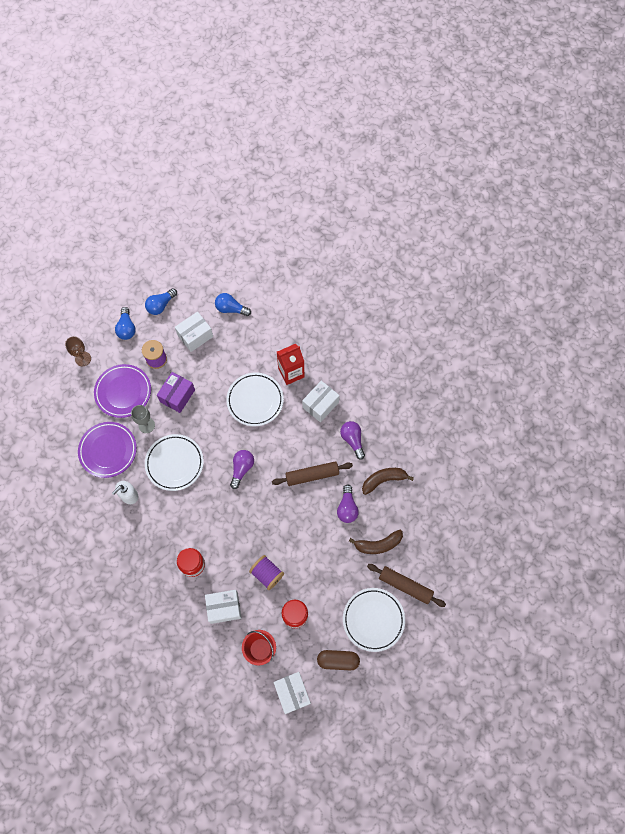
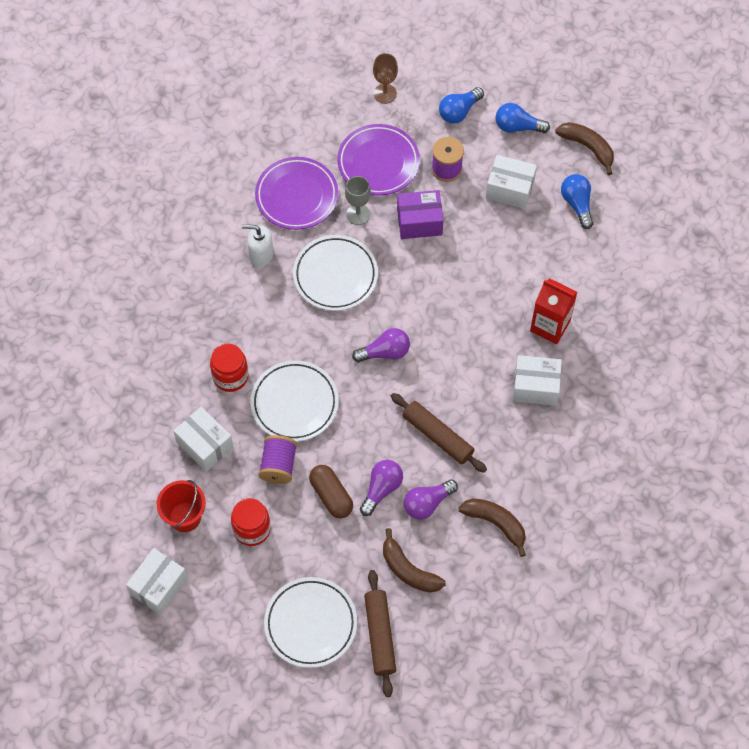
camera: 55 degrees right, 5 degrees down
(202, 280) = (587, 147): none -> brown banana
(255, 400) = (481, 309): white plate -> white plate (294, 403)
(338, 660) = (232, 614): brown capsule -> brown capsule (331, 495)
(352, 440) = (519, 454): purple light bulb -> purple light bulb (381, 489)

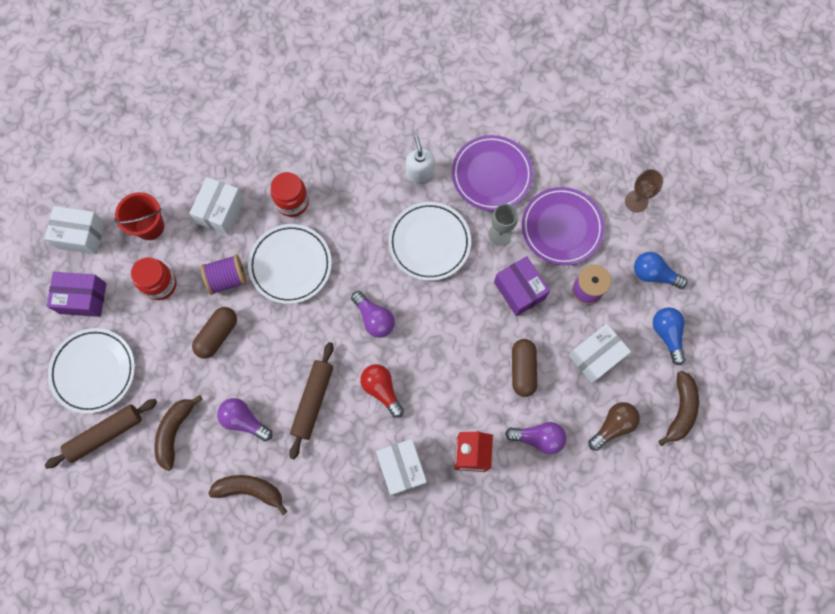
camera: 65 degrees right, 10 degrees up
(228, 608) = (83, 298): none -> purple box
(381, 489) = (241, 375): purple light bulb -> purple light bulb (538, 438)
(455, 373) = (382, 390): none -> red light bulb
(493, 251) = (522, 369): none -> brown capsule
(496, 523) = (250, 490): brown banana -> brown banana turned 90 degrees counterclockwise
(510, 189) = (596, 356): white box -> white box turned 60 degrees clockwise
(577, 204) = (613, 426): blue light bulb -> brown light bulb

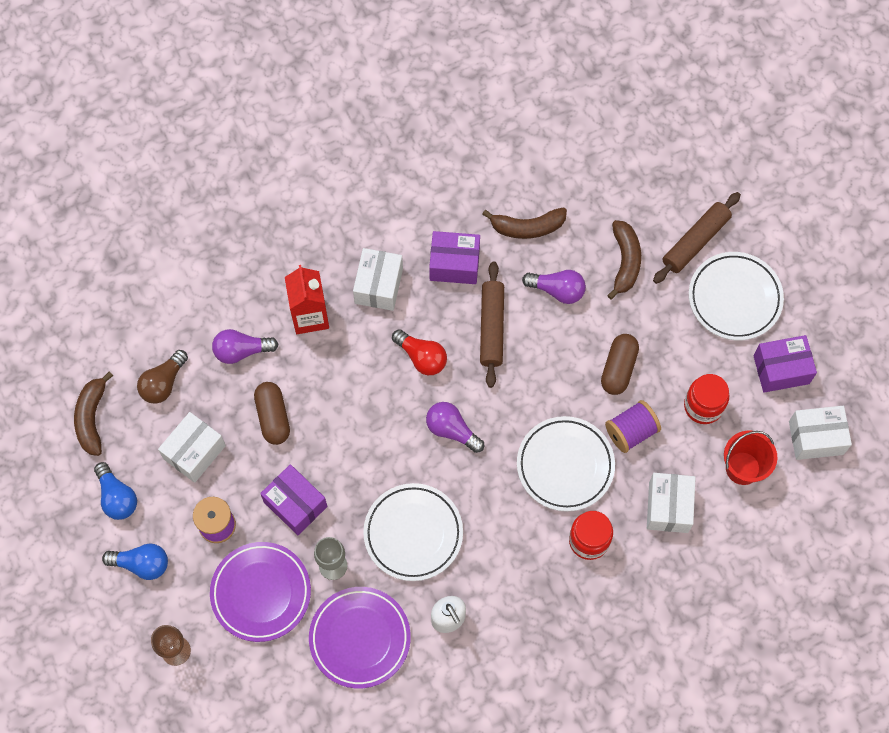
camera: 165 degrees right, 5 degrees down
(327, 471) = (454, 264): none -> purple box
(401, 468) = (379, 286): white box -> white box turned 45 degrees clockwise

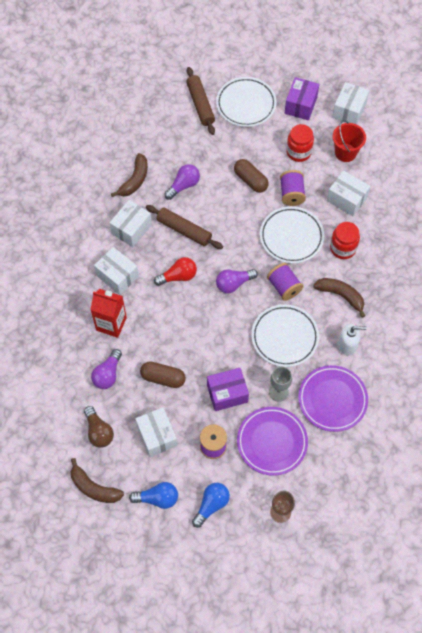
camera: 60 degrees left, 5 degrees down
(454, 264) = (131, 229): purple box -> white box
(485, 495) = (284, 287): none -> purple spool
(625, 261) = (189, 143): brown banana -> brown banana (341, 295)

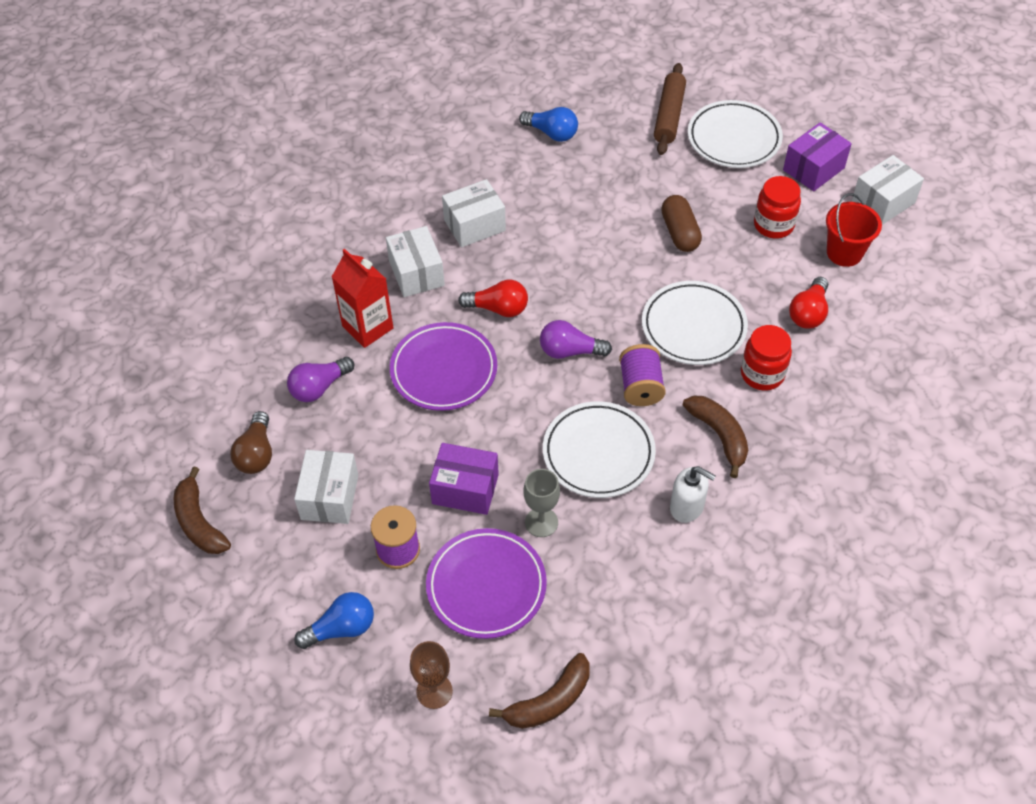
camera: 30 degrees right, 10 degrees down
(135, 180) = (519, 169): brown banana -> brown banana (549, 701)
(157, 498) = (273, 580): blue light bulb -> blue light bulb (551, 133)
(163, 378) = (390, 426): brown capsule -> none
(183, 185) = (581, 202): purple light bulb -> none
(184, 230) = (544, 255): brown rolling pin -> none
(291, 194) = (729, 273): purple spool -> none
(332, 400) = (615, 572): purple plate -> purple plate (444, 370)
(346, 199) = (808, 313): white box -> red light bulb

